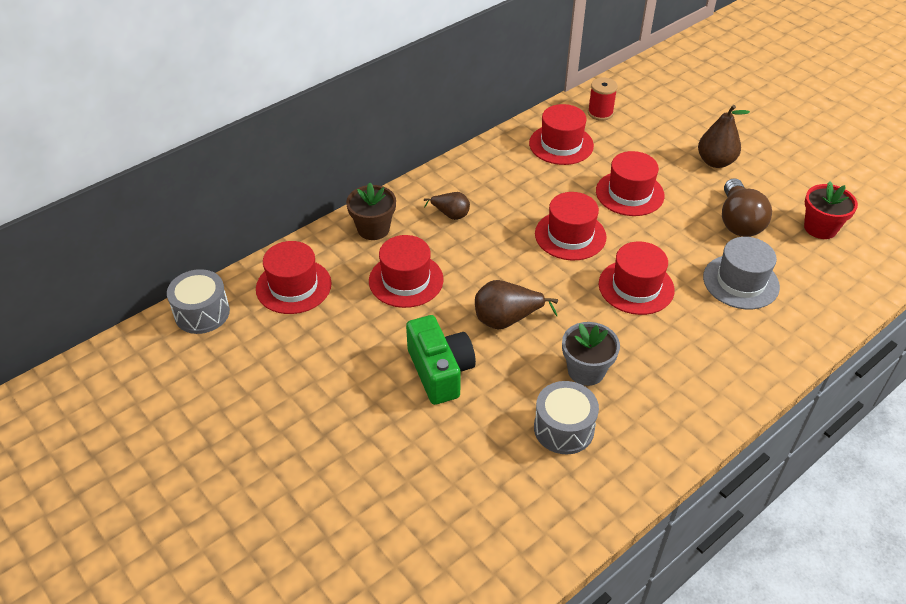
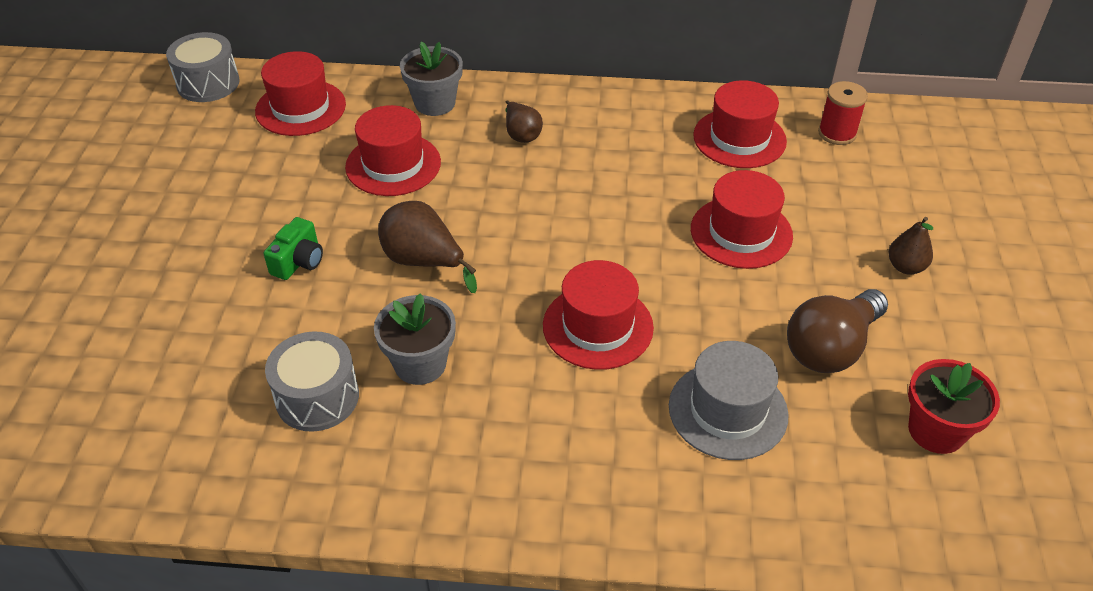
camera: 45 degrees right, 0 degrees up
(373, 229) = (435, 103): brown flower pot -> grey flower pot
(440, 371) = (298, 261): green camera -> green camera, size x0.57
(570, 235) = (608, 230): red hat -> none
(715, 162) = (905, 267): brown pear -> brown pear, size x0.64

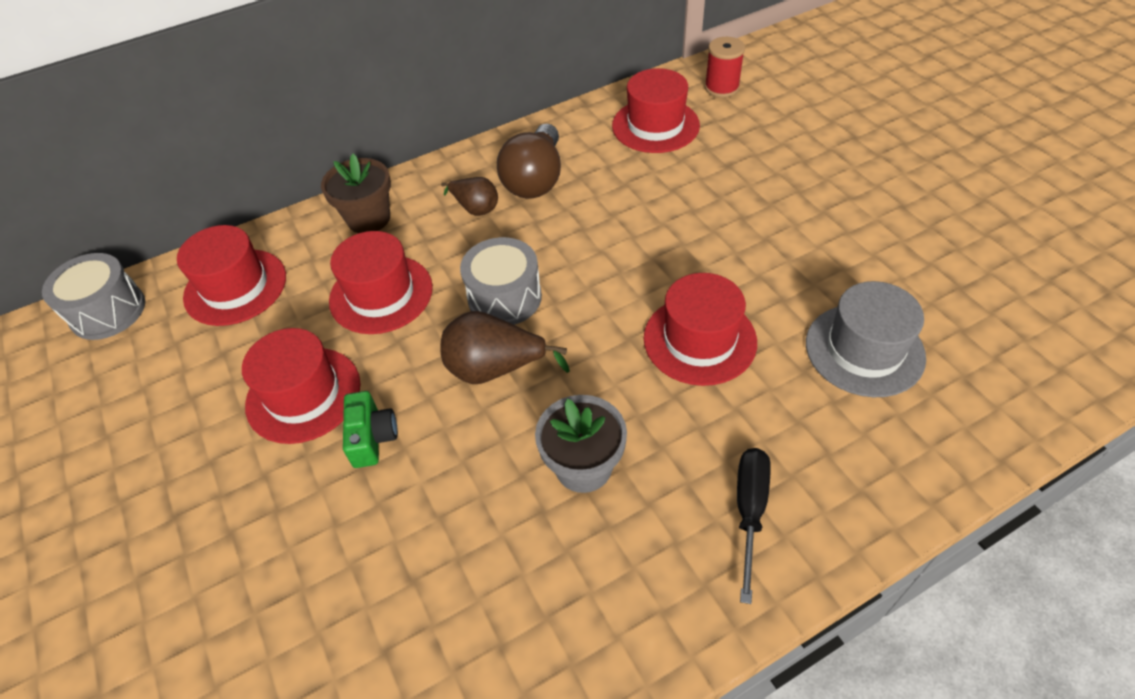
camera: 30 degrees left, 5 degrees up
(317, 397) = (517, 562): grey drum -> grey drum (504, 297)
(435, 103) = (369, 218): grey flower pot -> brown flower pot
(509, 465) = (749, 510): none -> black screwdriver
(741, 232) = (730, 199): red hat -> red hat (303, 394)
(831, 348) = (882, 255): brown light bulb -> brown light bulb (535, 179)
(905, 267) = (868, 164): brown pear -> none
(936, 430) = (1011, 277): red flower pot -> none

